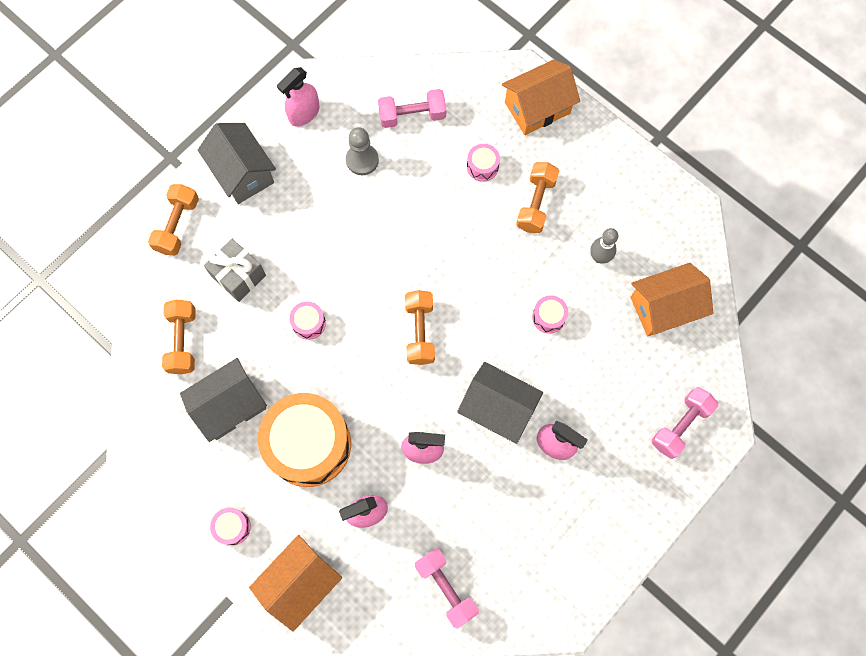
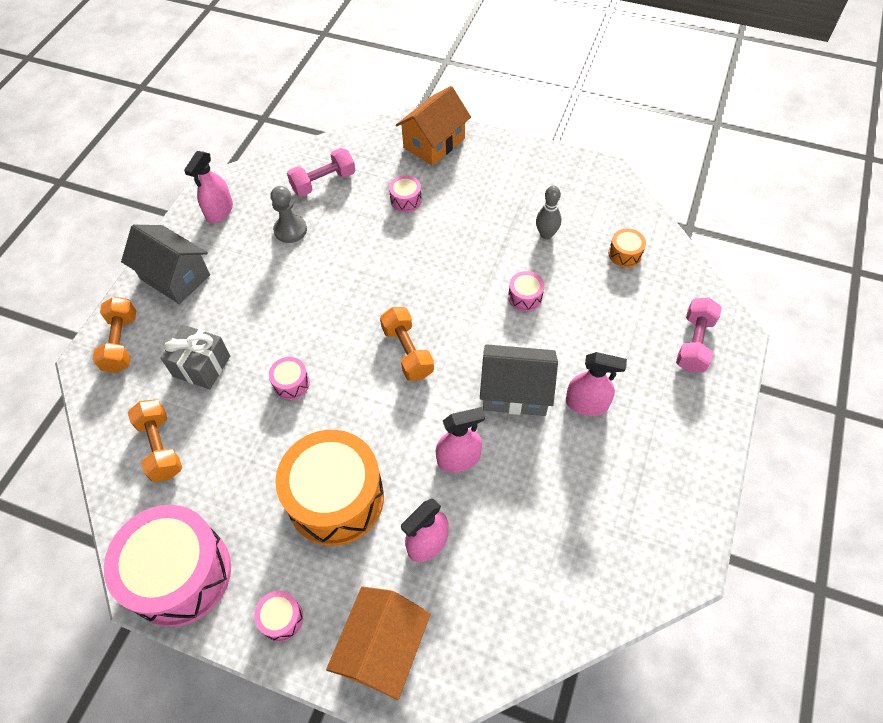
camera: 20 degrees left, 15 degrees down
(167, 459) = (180, 574): none -> pink drum
(230, 405) = (234, 492): grey house -> none
(446, 588) = (545, 587): pink dumbbell -> none
(536, 203) = (468, 212): orange dumbbell -> none
(664, 307) = (625, 254): orange house -> orange drum

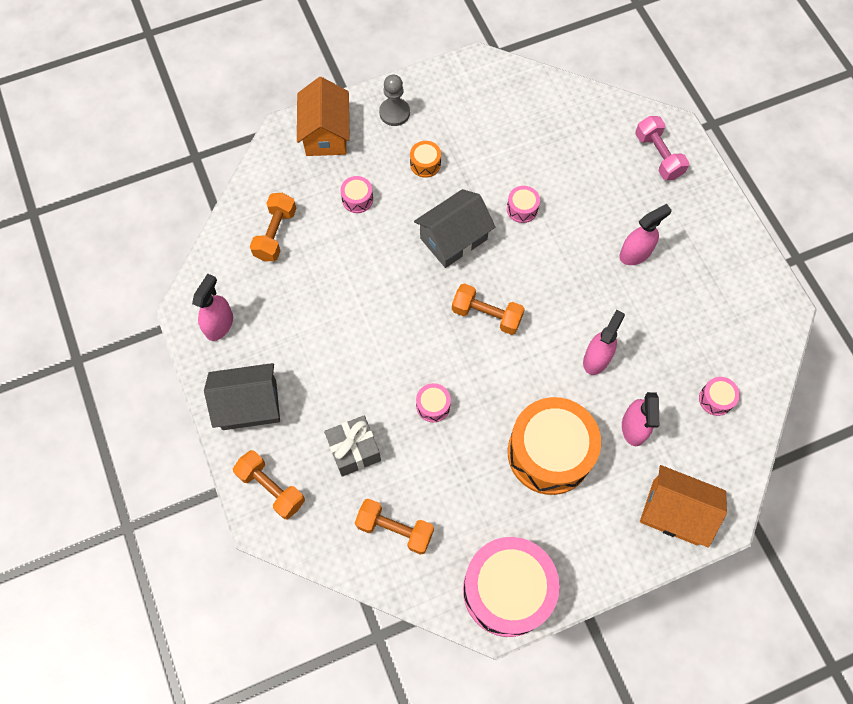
camera: 45 degrees left, 10 degrees up
(219, 211) = (219, 324): pink spray bottle -> pink spray bottle turned 135 degrees counterclockwise
(281, 619) = (599, 553): pink drum -> pink drum (715, 399)
(290, 230) = (296, 294): grey pawn -> grey pawn (394, 113)
(323, 182) = (275, 234): pink dumbbell -> orange dumbbell
(383, 649) = (675, 512): orange house -> orange house turned 45 degrees counterclockwise
(515, 391) = (585, 282): grey house -> grey house (453, 239)
(546, 234) = (487, 148): grey bowling pin -> none
(625, 254) = (554, 122): orange drum -> orange drum (425, 164)

